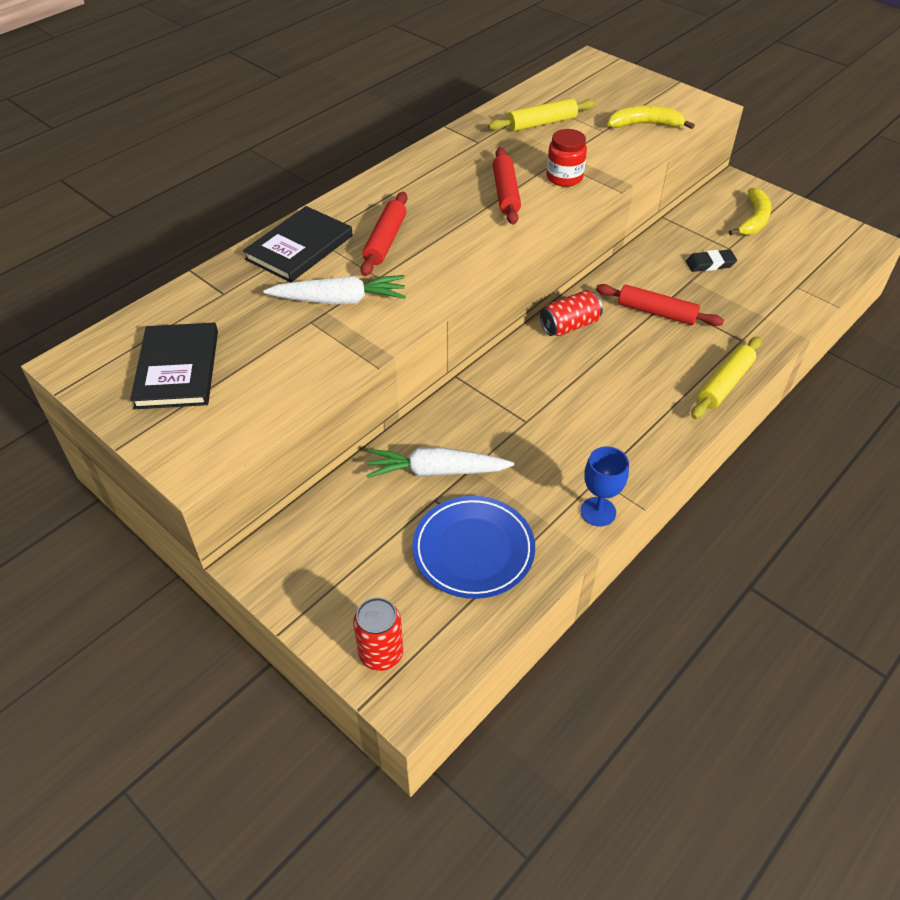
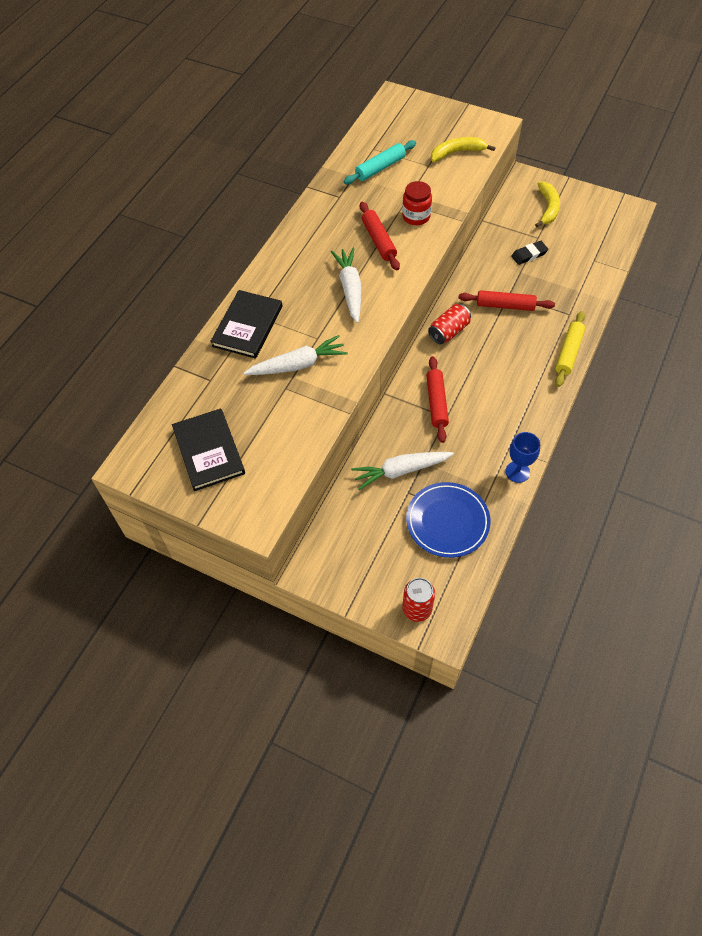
camera: 15 degrees left, 10 degrees up
(385, 241) = (308, 305): red rolling pin -> red rolling pin (436, 403)
(445, 234) = (350, 289): none -> white carrot
(541, 123) = (380, 168): yellow rolling pin -> turquoise rolling pin

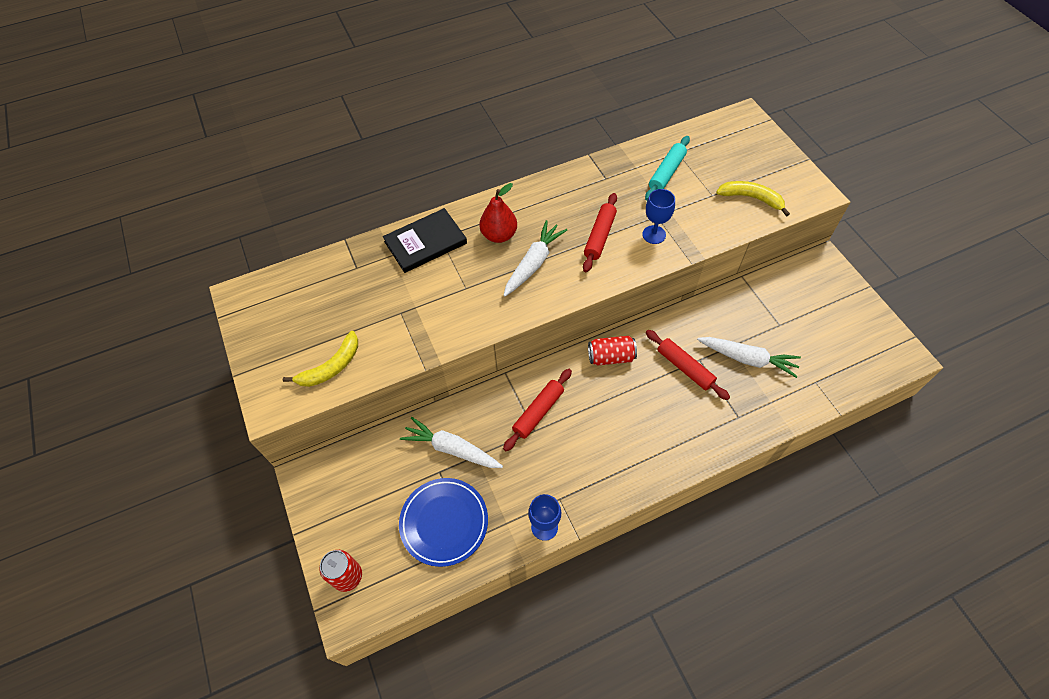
camera: 40 degrees right, 0 degrees up
(209, 451) = (298, 323): black book -> none
(298, 364) = (429, 300): white carrot -> white carrot (747, 359)
(301, 285) = (499, 235): none -> red pear
(380, 168) = (666, 173): turquoise rolling pin -> turquoise rolling pin turned 60 degrees counterclockwise
(416, 216) = (654, 234): red jar -> blue goblet
(529, 255) = (755, 335): black eraser -> none
(548, 208) = (818, 303): yellow banana -> yellow banana (331, 367)
(568, 353) = (701, 453): yellow rolling pin -> none

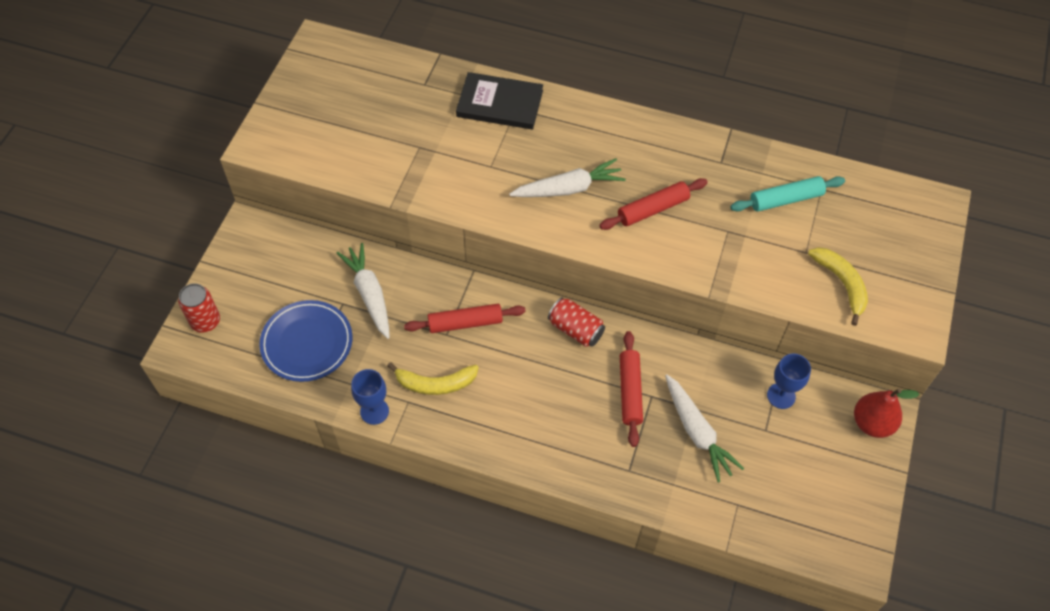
camera: 40 degrees right, 0 degrees up
(331, 367) = (326, 149): yellow banana -> yellow banana (435, 384)
(499, 235) = (566, 143): red pear -> red pear (872, 423)
(654, 234) = (704, 245): blue goblet -> blue goblet (781, 396)

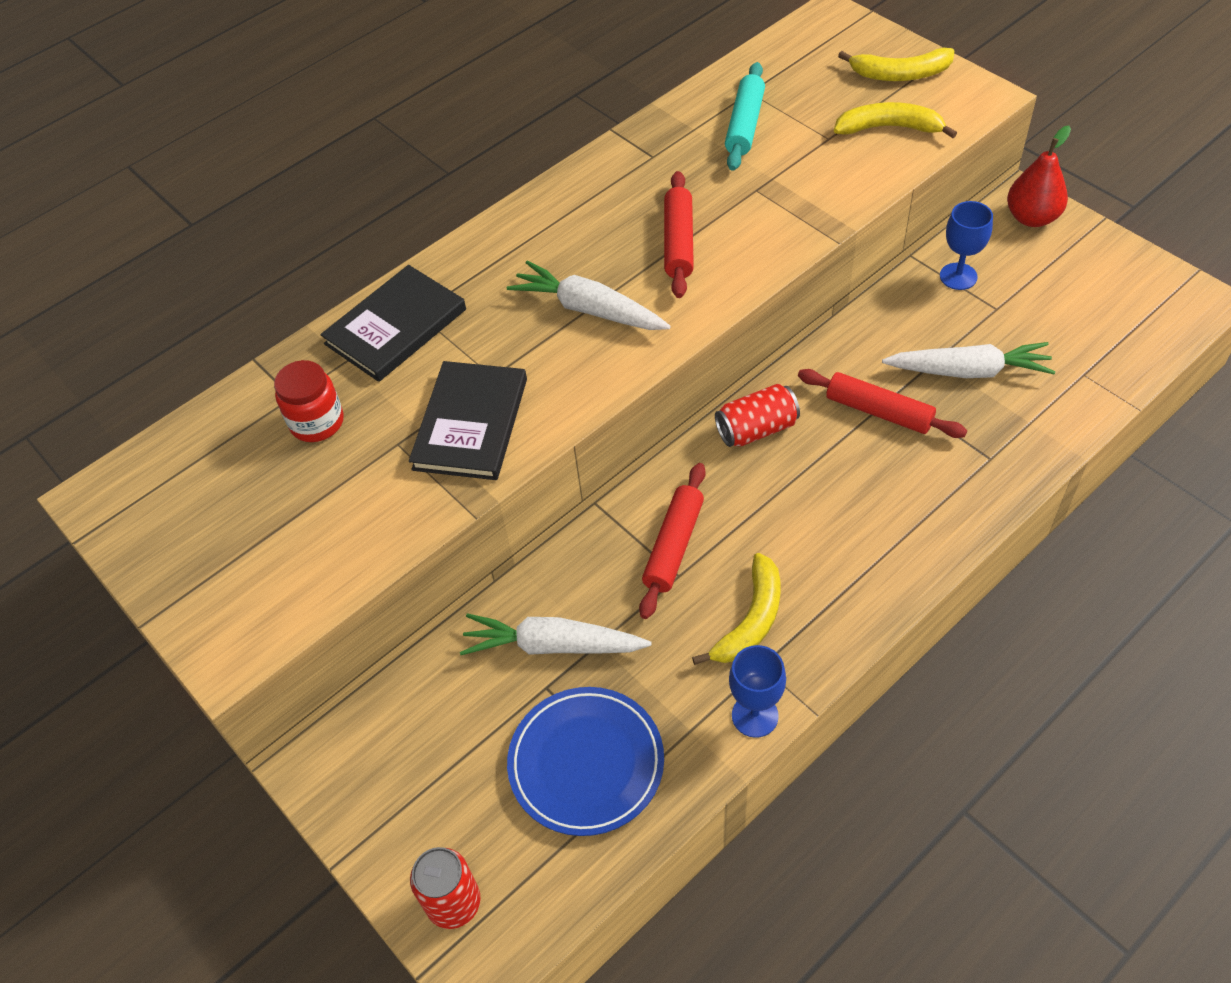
camera: 55 degrees left, 5 degrees down
(413, 104) = (317, 422): none -> red jar
(451, 173) = (471, 424): none -> black book
(568, 188) = (589, 309): white carrot -> white carrot turned 75 degrees counterclockwise
(904, 270) = (900, 74): none -> yellow banana

